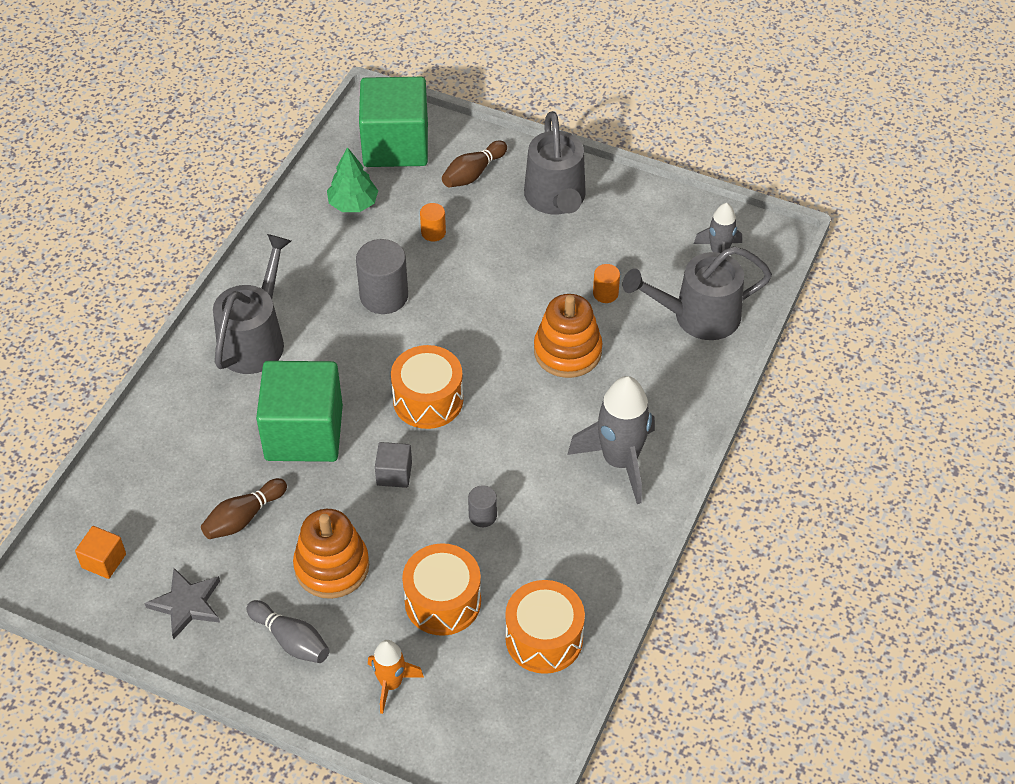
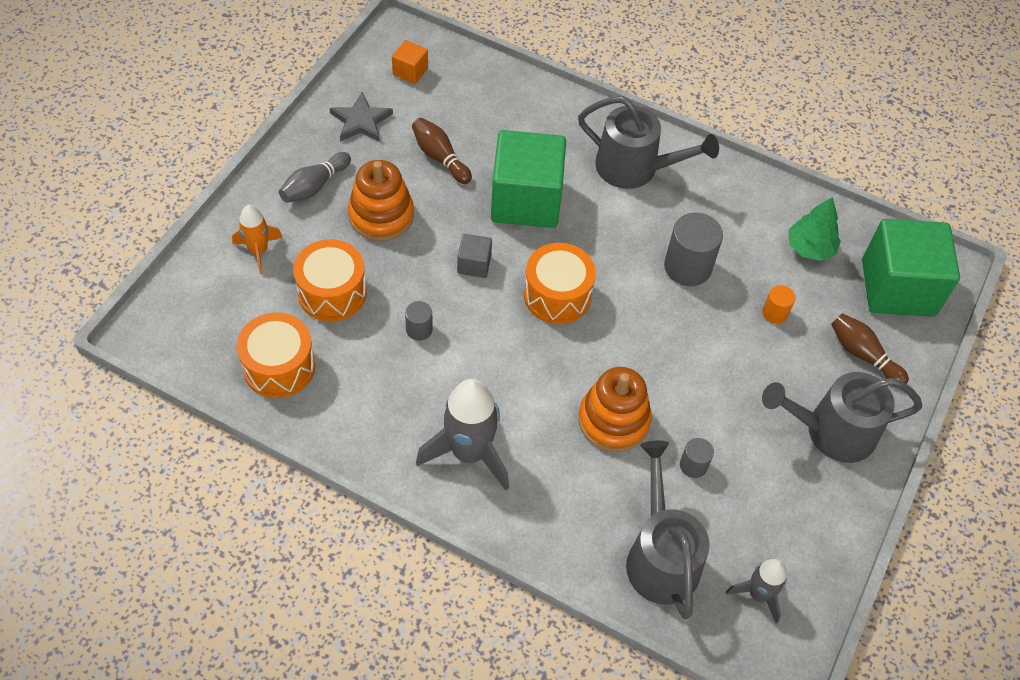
camera: 90 degrees right, 5 degrees up
(605, 293) = (693, 465): orange cylinder -> grey cylinder

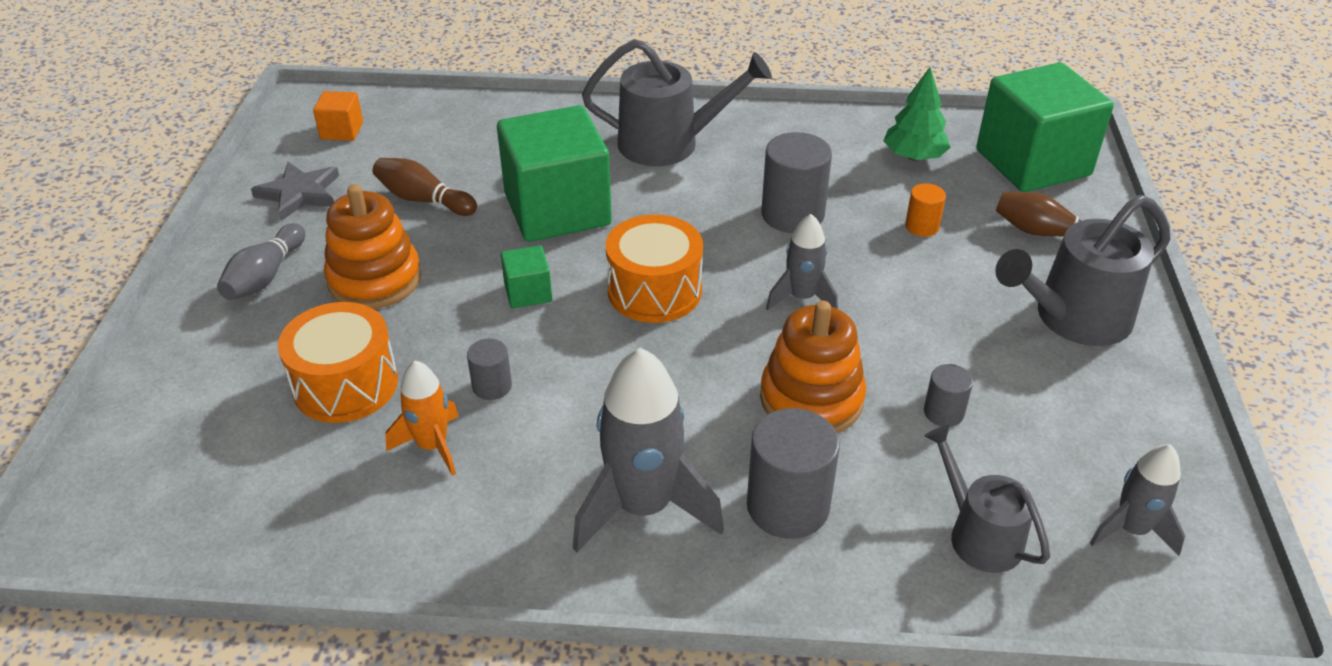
camera: 20 degrees left, 15 degrees down
(258, 251) = (213, 371): orange rocket -> orange rocket (432, 446)
(279, 367) = (305, 500): orange drum -> none
(474, 264) = (528, 292): grey cube -> green cube
(555, 489) = (787, 506): none -> grey cylinder
(653, 340) = (801, 298): none -> grey rocket
(660, 557) = (979, 535): grey watering can -> grey watering can, size x0.63

